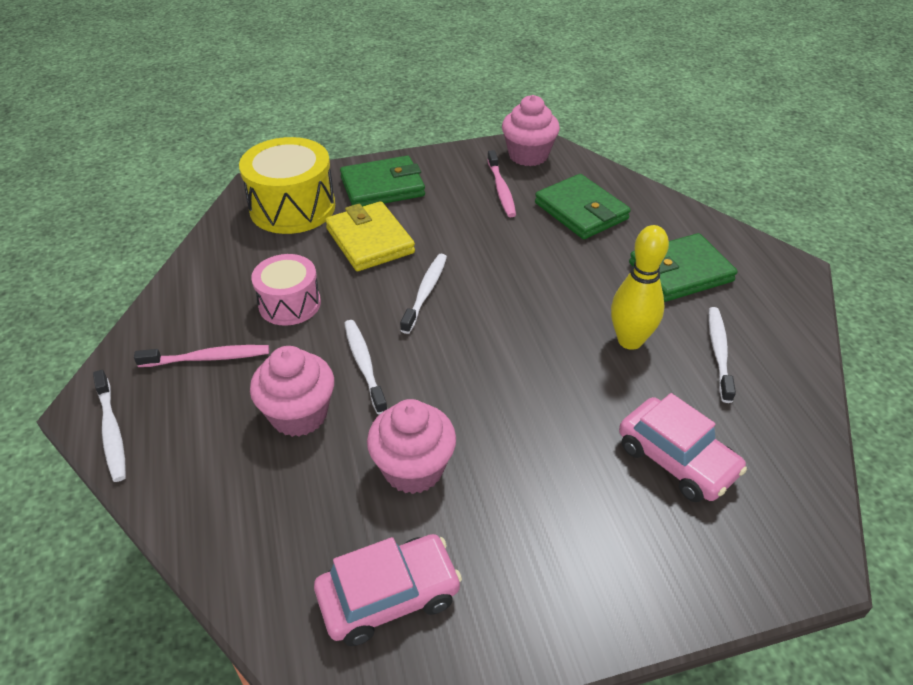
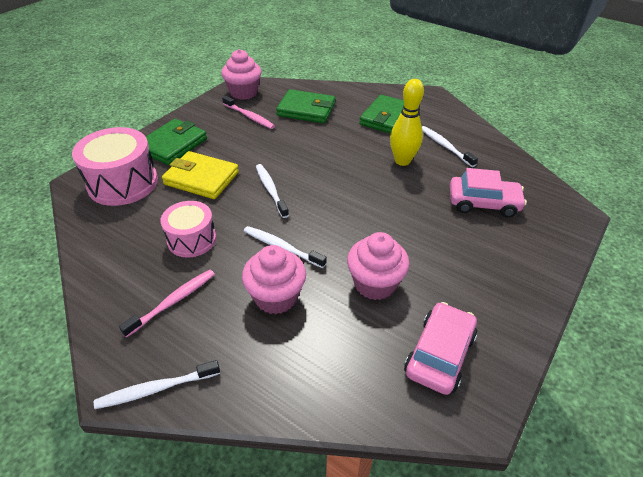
camera: 40 degrees left, 0 degrees up
(112, 431) = (156, 389): white toothbrush -> white toothbrush turned 135 degrees clockwise
(292, 207) = (123, 183): yellow drum -> pink drum

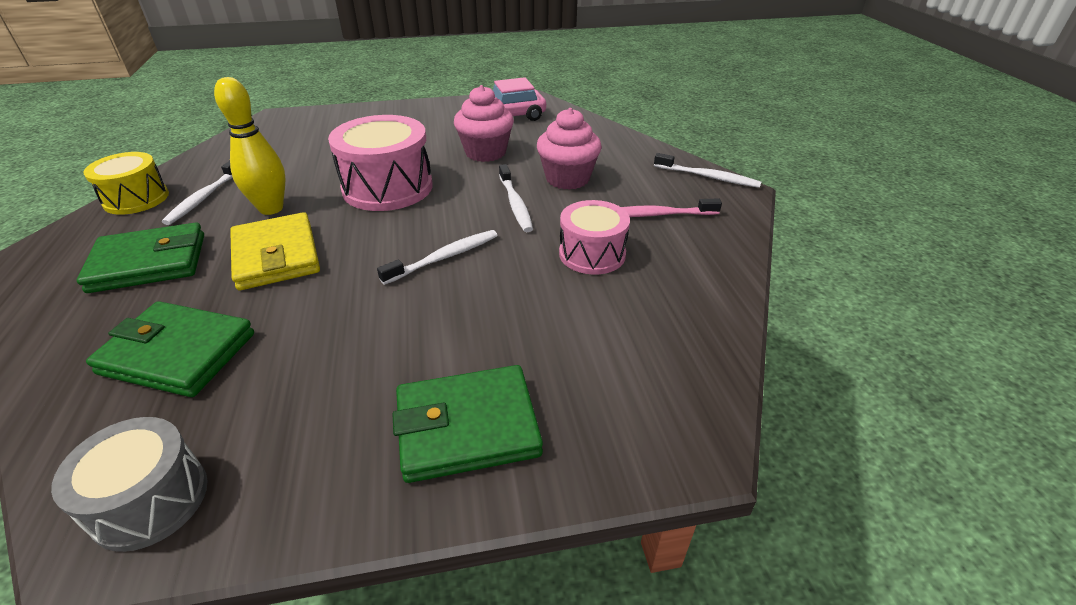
camera: 135 degrees left, 5 degrees down
(123, 183) = (618, 390): pink drum -> pink drum (387, 187)
(201, 178) = (499, 323): yellow wallet -> yellow wallet (276, 256)
(243, 93) = (150, 500): pink cupcake -> grey drum
(249, 116) = (266, 406): pink toothbrush -> none
(270, 190) = (444, 257): white toothbrush -> white toothbrush turned 150 degrees counterclockwise
(306, 110) = (178, 353): green wallet -> green wallet turned 45 degrees counterclockwise
(469, 128) = (136, 199): none -> yellow drum
(483, 203) = (308, 149): pink car -> none

